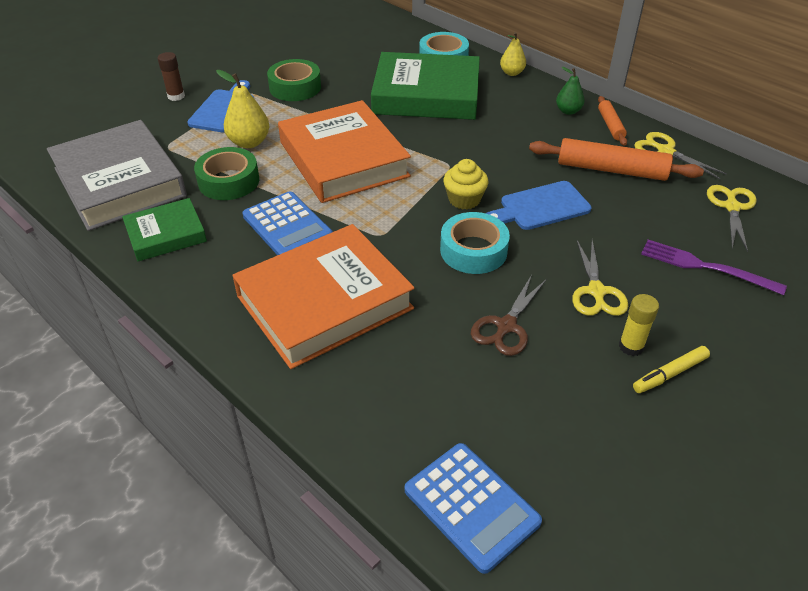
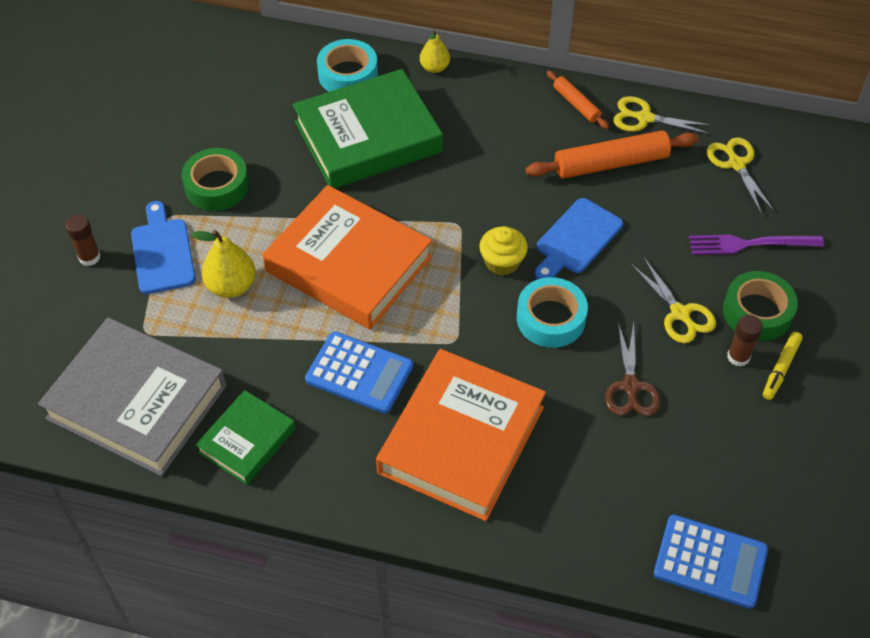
camera: 30 degrees left, 10 degrees up
(228, 181) = (253, 346): green tape -> green tape (757, 312)
(568, 111) = (525, 101): green pear -> none
(631, 346) = (738, 357): yellow glue stick -> brown glue stick

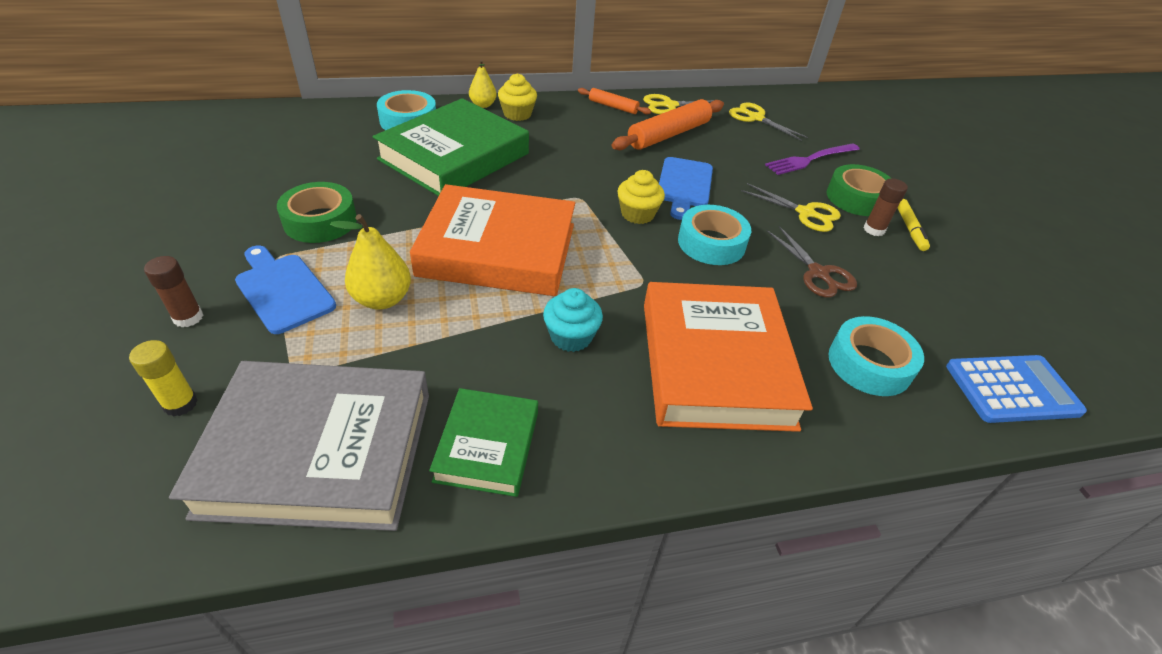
camera: 30 degrees left, 10 degrees down
(64, 331) = (180, 404): none -> yellow glue stick
(359, 373) = (571, 337): blue calculator -> turquoise cupcake
(463, 91) = (517, 114): none -> yellow cupcake
(597, 490) = (869, 364): none -> turquoise tape

